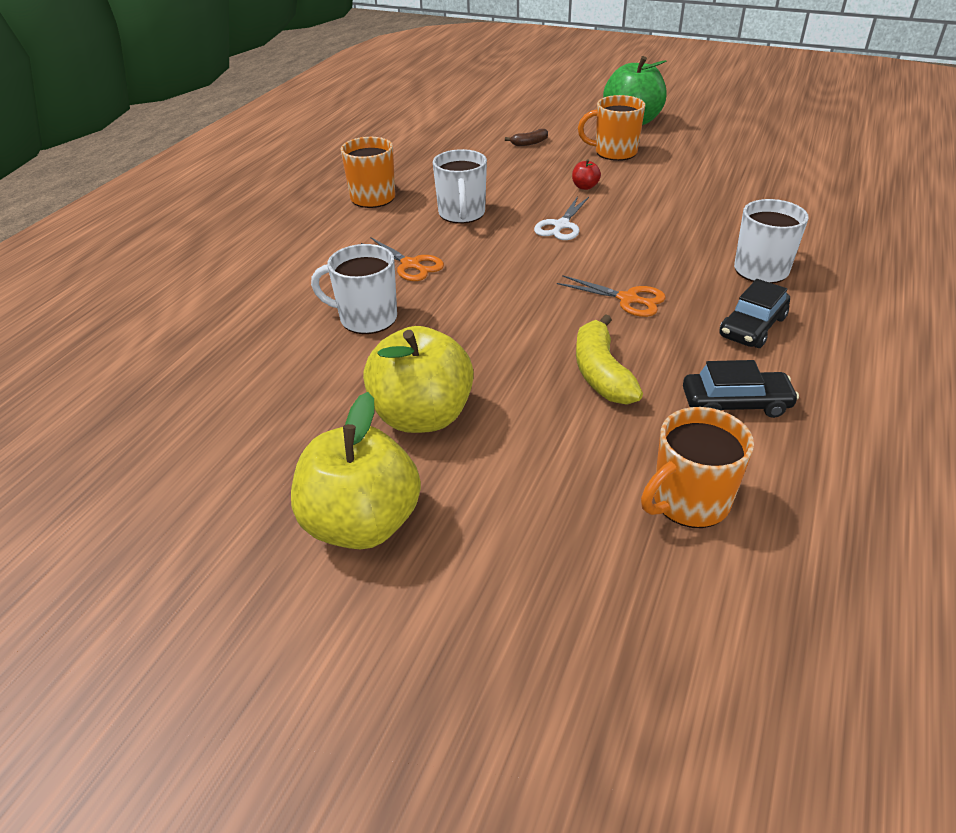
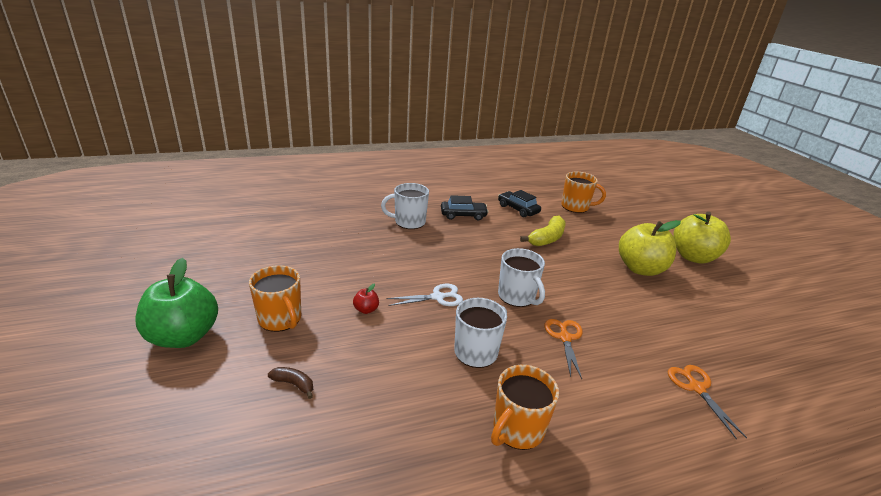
camera: 135 degrees left, 10 degrees down
(366, 318) = (628, 323): white mug -> white mug (517, 297)
(628, 299) = (485, 248): orange scissors -> orange scissors (696, 388)

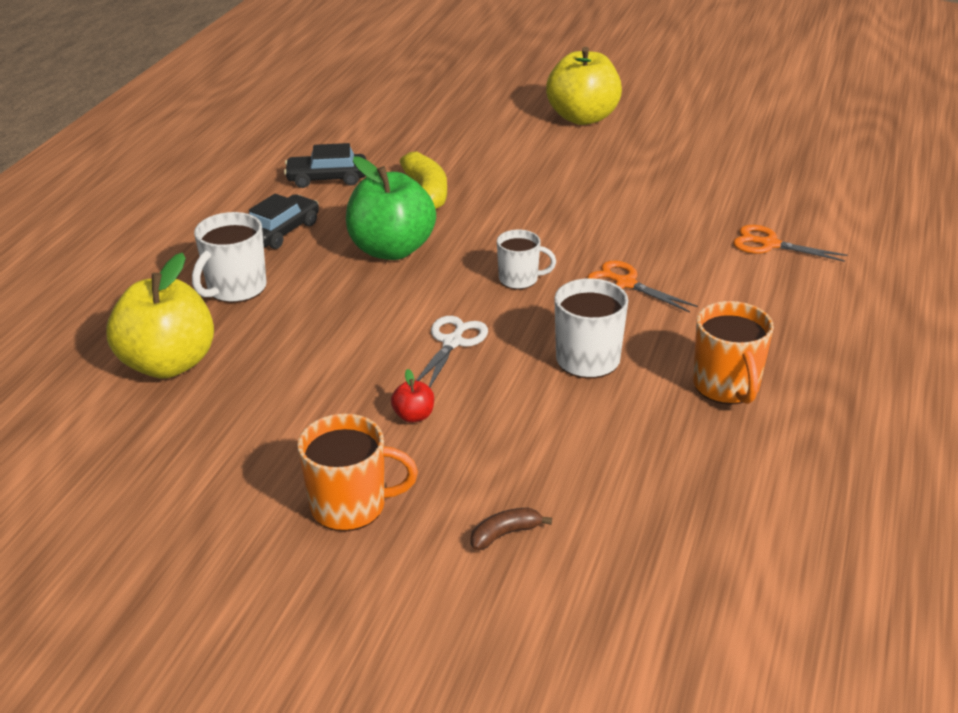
camera: 50 degrees left, 5 degrees up
(183, 336) = (288, 622): green apple -> green apple (392, 249)
(517, 297) = (519, 279): white mug -> white mug, size x0.67
(576, 207) = (382, 132): orange mug -> none
(640, 269) = (564, 164): yellow apple -> yellow apple (168, 364)

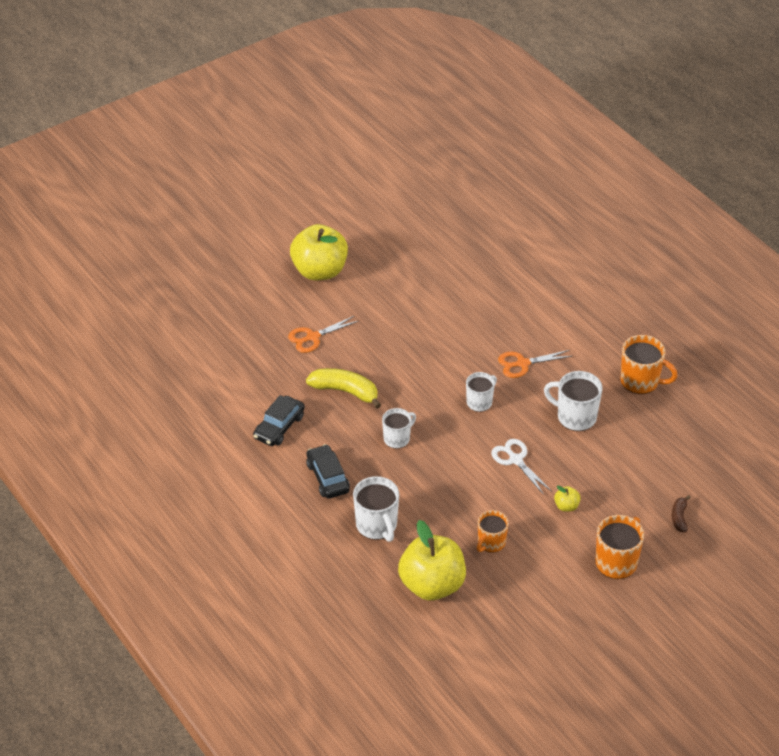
camera: 55 degrees left, 10 degrees up
(284, 380) = (491, 543): none -> orange mug
(392, 249) = (397, 438): green apple -> white mug
(414, 416) = (566, 506): red apple -> yellow apple
(769, 244) = (538, 287): orange scissors -> orange scissors (312, 337)

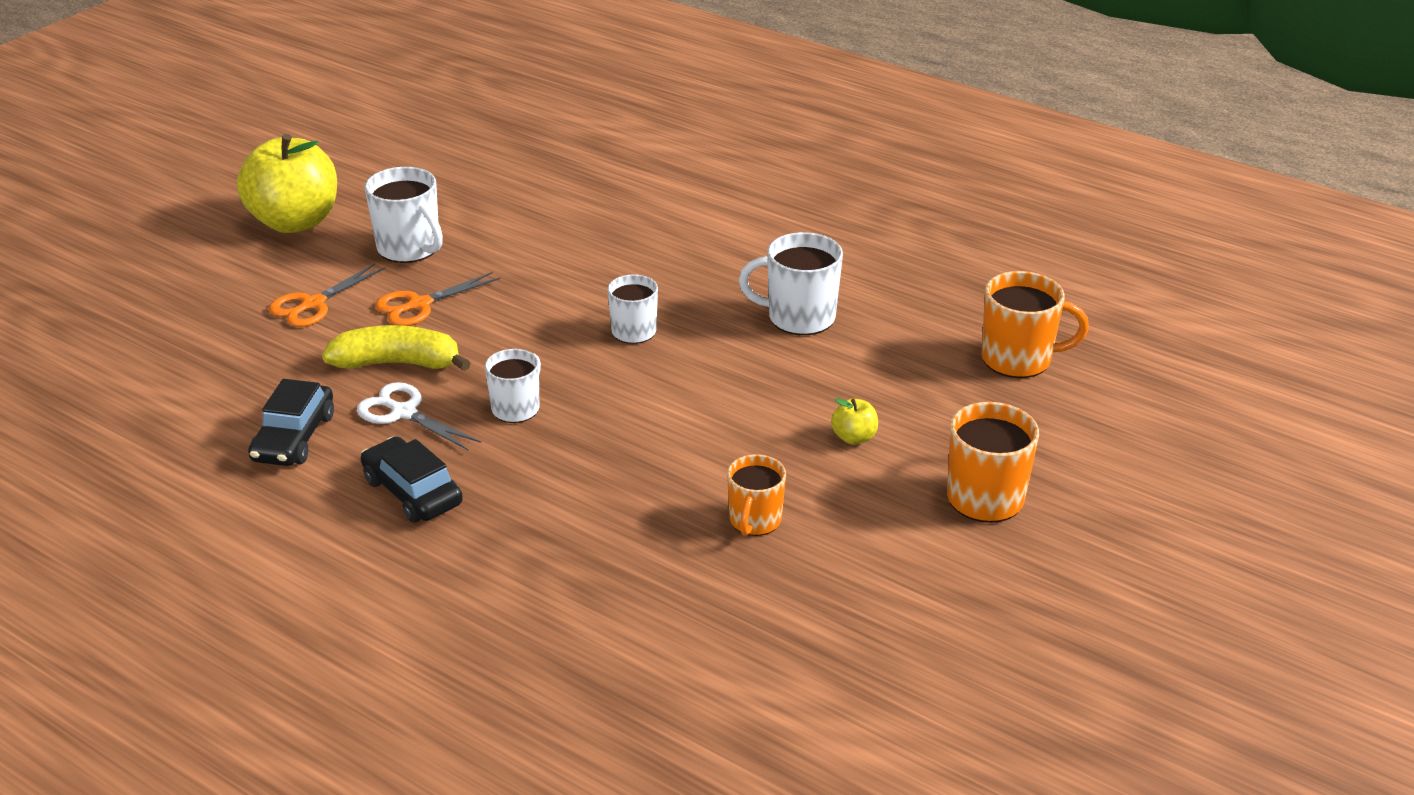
camera: 20 degrees left, 10 degrees down
(377, 525) = (535, 544): white mug -> white mug (410, 248)
(432, 585) = (680, 614): yellow apple -> none
(515, 460) = (734, 393): white scissors -> white scissors (404, 412)
(522, 363) = (678, 270): orange scissors -> orange scissors (419, 305)
(641, 381) = (873, 255): orange mug -> orange mug (1018, 359)
(679, 517) = (1044, 411): brown banana -> none

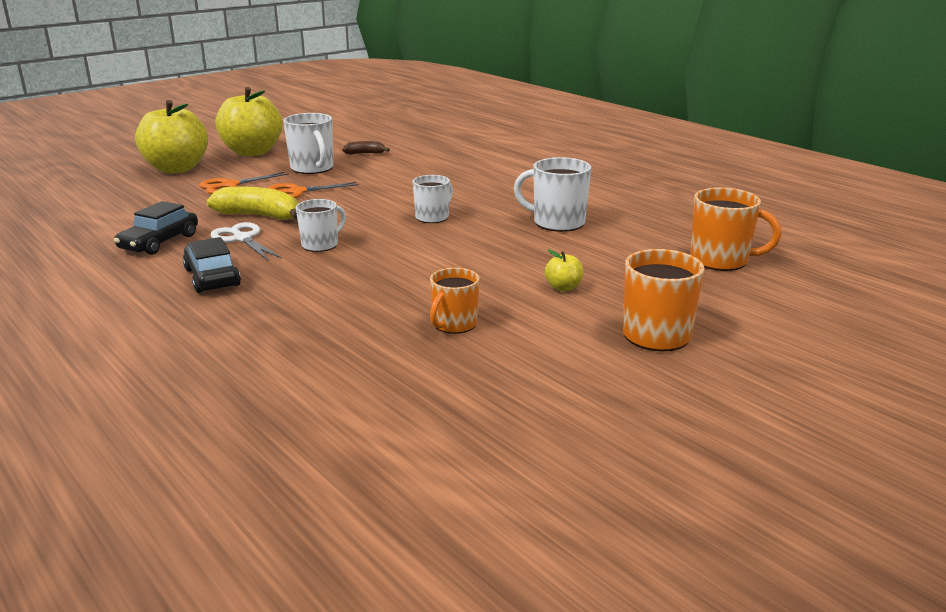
camera: 15 degrees right, 10 degrees down
(206, 277) = (177, 169): none -> yellow apple
(467, 203) = (365, 153): none -> brown banana

